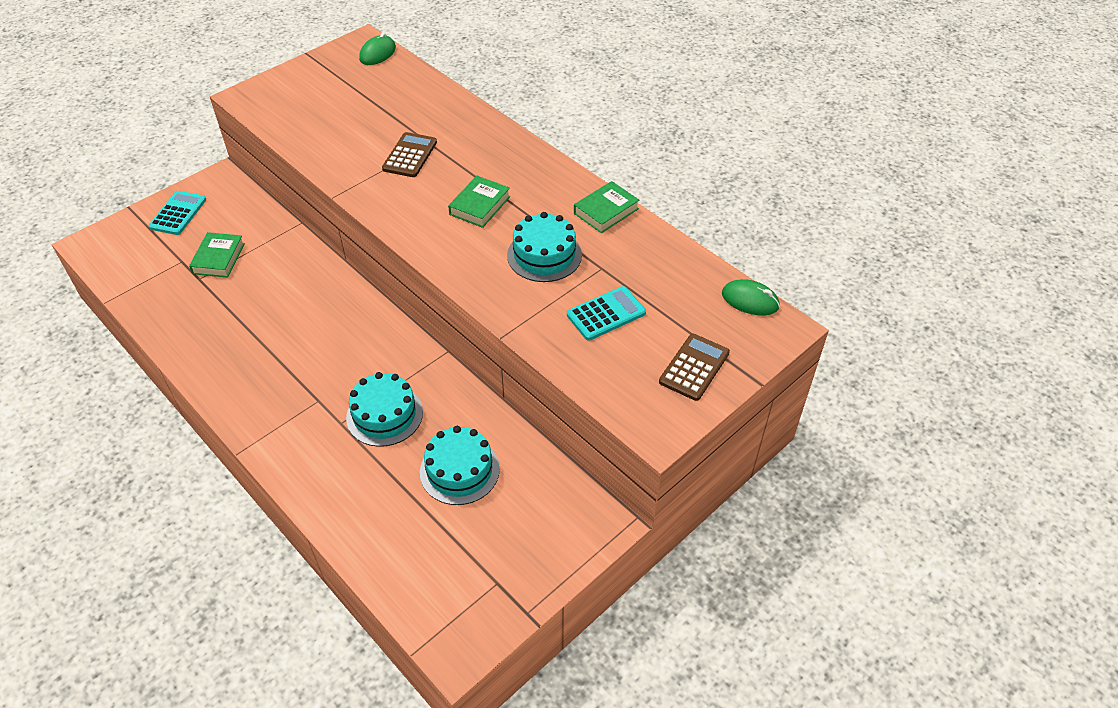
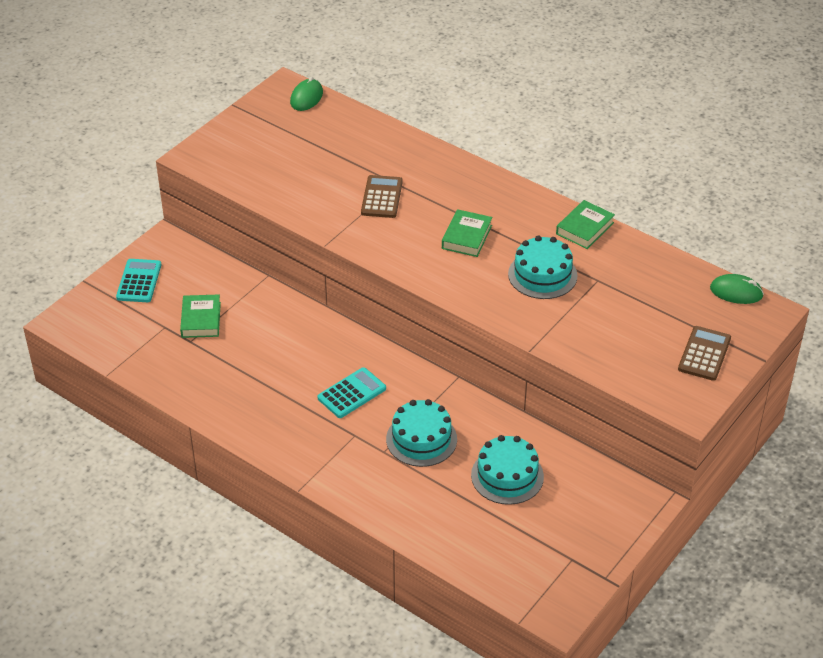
camera: 10 degrees left, 5 degrees down
(606, 314) = (615, 319): turquoise calculator -> turquoise calculator (352, 393)

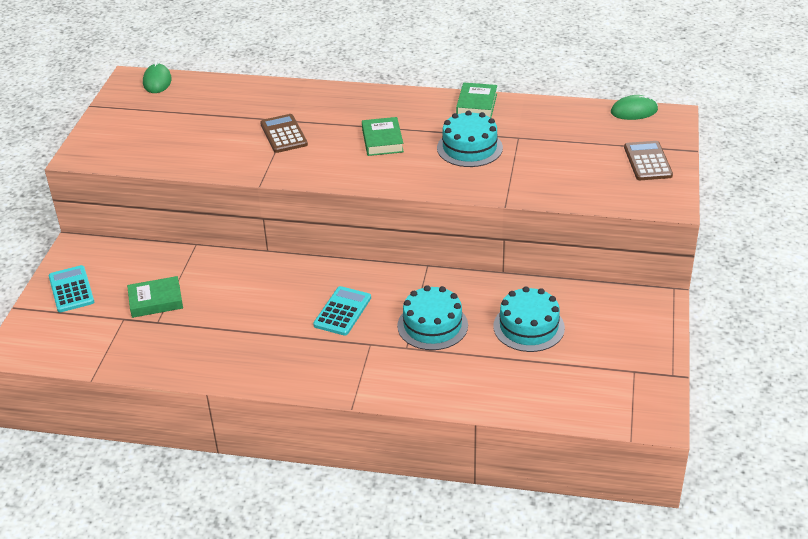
camera: 25 degrees left, 5 degrees down
(201, 320) = (156, 301): green book -> green book turned 75 degrees counterclockwise

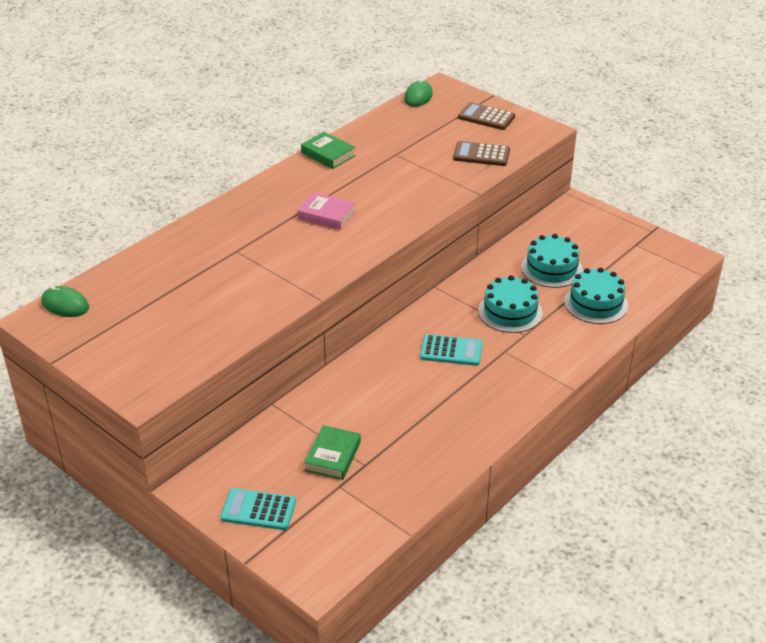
camera: 60 degrees left, 0 degrees up
(283, 134) = (255, 261): brown calculator -> brown calculator (481, 155)
(342, 311) = (451, 351): turquoise calculator -> turquoise calculator turned 135 degrees clockwise
(382, 140) = (326, 215): green book -> pink book
(469, 148) = (385, 180): turquoise cake -> turquoise cake (596, 303)

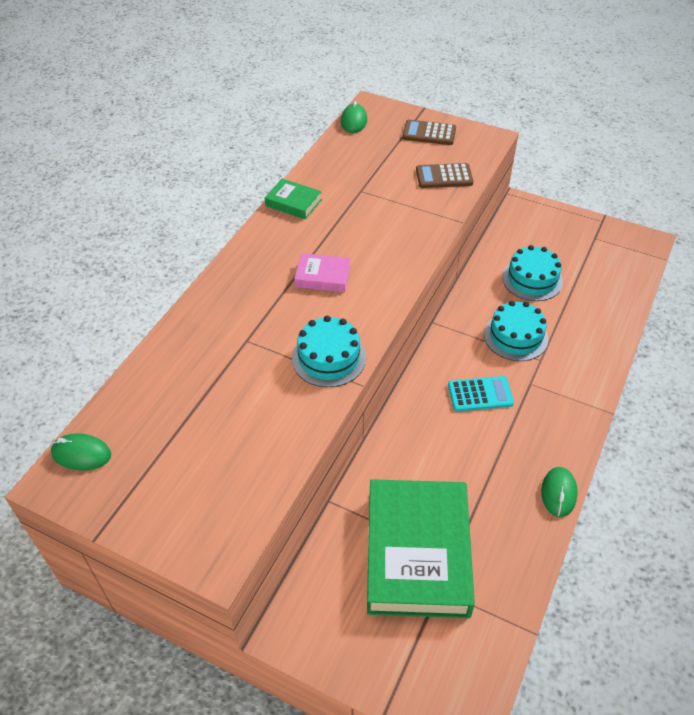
camera: 15 degrees left, 10 degrees up
(258, 510) = (368, 644): turquoise calculator -> none
(332, 456) = (417, 553): green book -> green book, size x2.27
(486, 439) = (558, 493): none -> green mouse
(596, 303) = (589, 310): turquoise cake -> turquoise cake (329, 358)

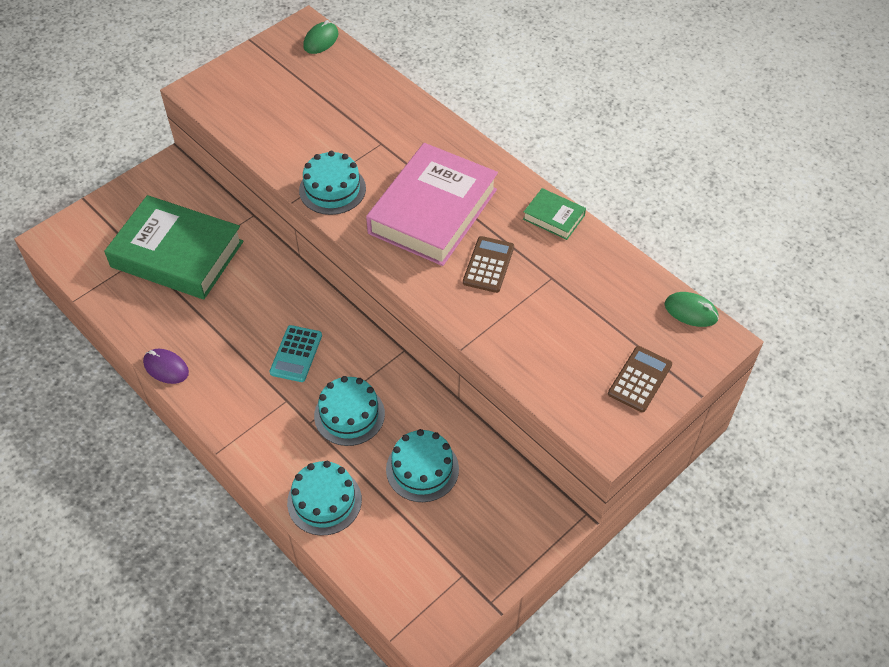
camera: 110 degrees right, 5 degrees up
(293, 202) = (553, 217): green book -> green book turned 75 degrees clockwise
(323, 276) = (433, 211): pink book -> pink book, size x2.27
(444, 176) = (547, 362): brown calculator -> brown calculator (488, 265)
(558, 493) = (166, 368): green mouse -> purple mouse
(599, 326) = (324, 501): none -> turquoise cake

